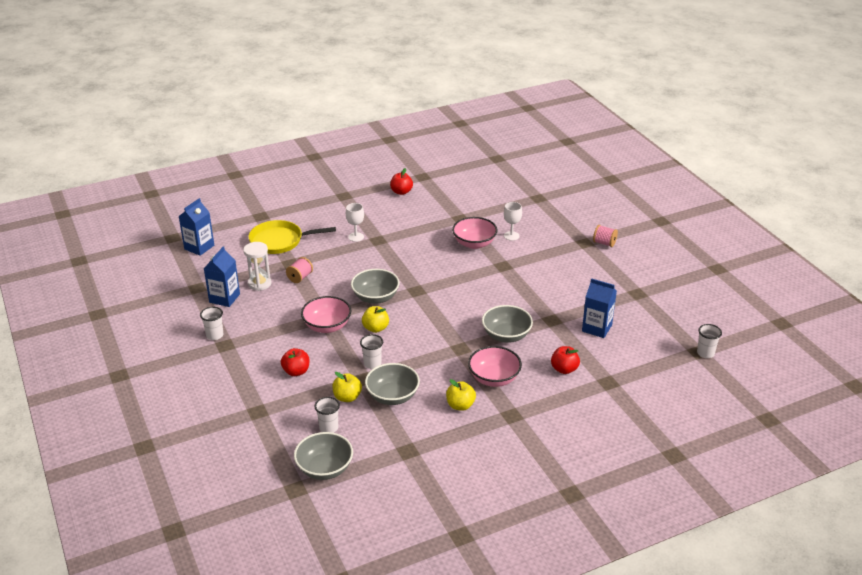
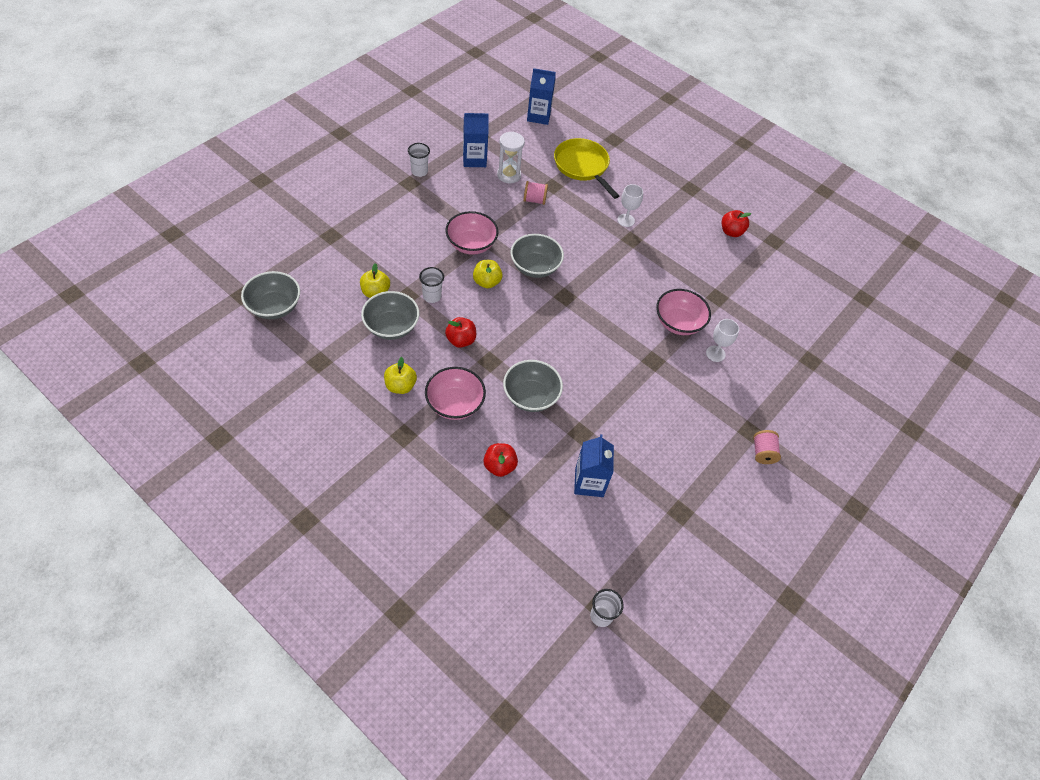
camera: 60 degrees right, 20 degrees up
(296, 371) = (395, 244): red apple -> red apple (461, 340)
(329, 428) = (328, 292): white cup -> none

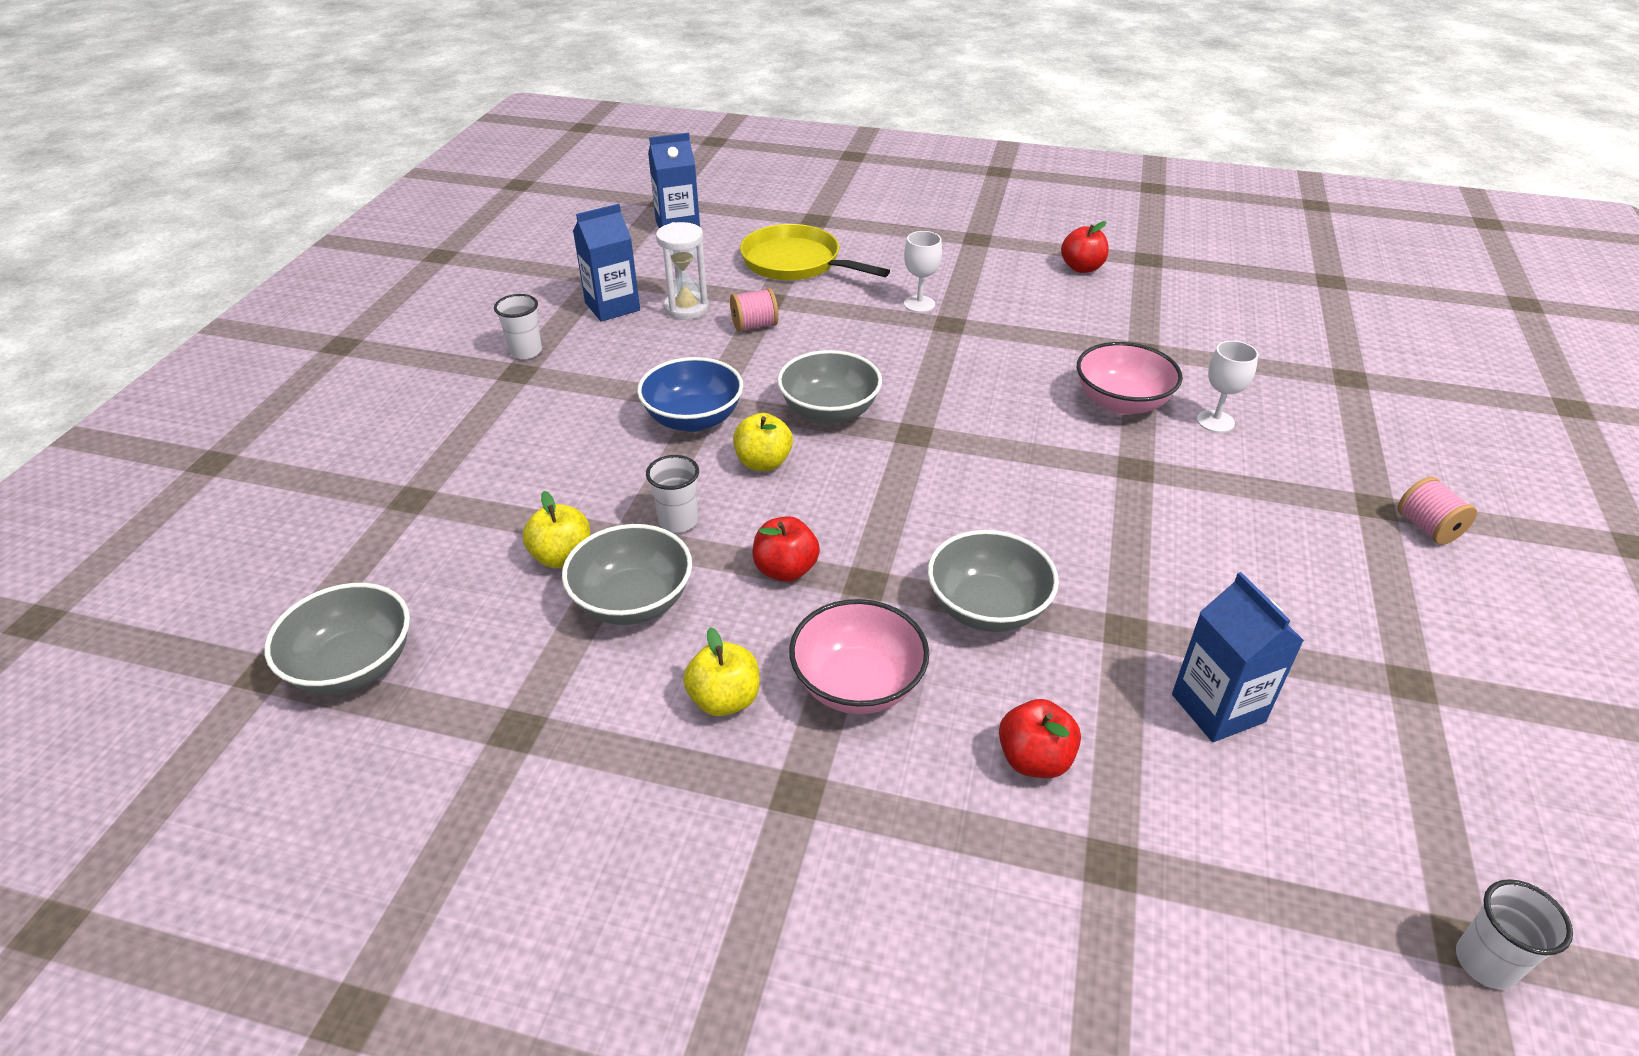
camera: 20 degrees left, 15 degrees down
(471, 244) = (693, 419): pink bowl -> blue bowl

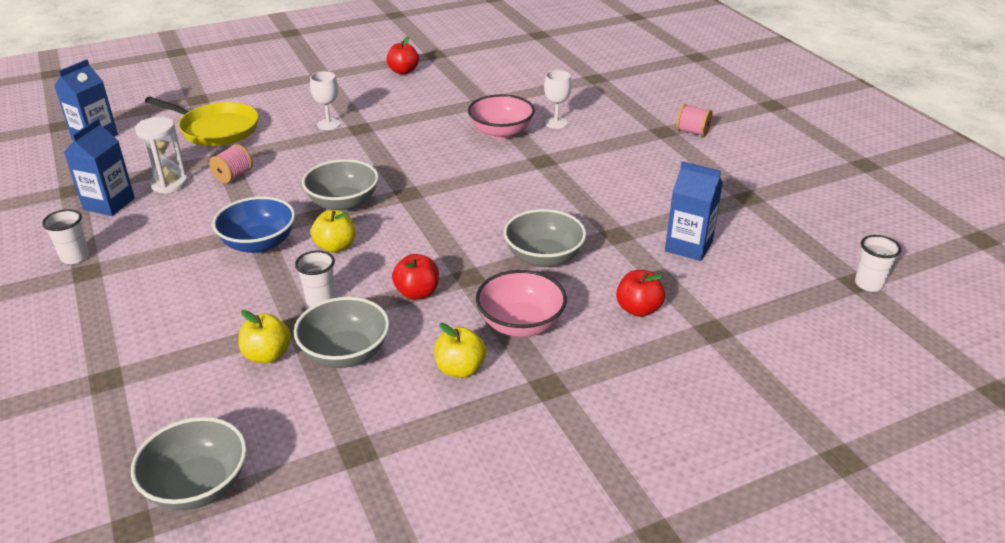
camera: 40 degrees left, 5 degrees down
(796, 263) = (216, 129): yellow pan -> yellow pan turned 150 degrees counterclockwise

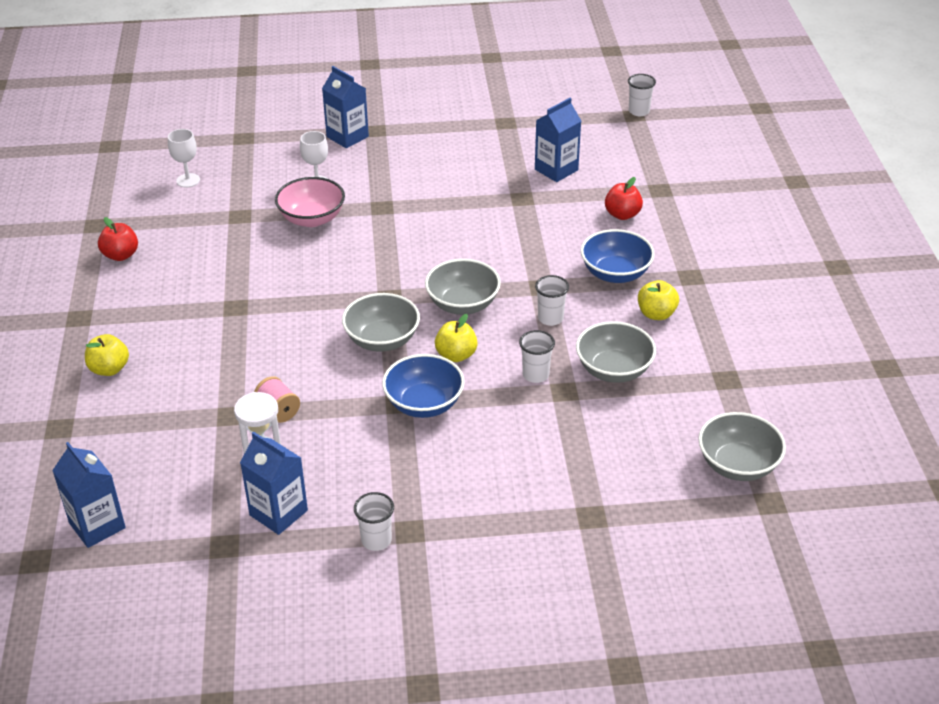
camera: 70 degrees left, 5 degrees up
(216, 129) = (156, 417): yellow pan -> none
(267, 355) = (598, 414): yellow apple -> yellow apple (109, 369)
(328, 124) = (209, 328): white goblet -> white goblet (188, 180)
(417, 293) = (550, 318): red apple -> white cup
(520, 324) = (615, 273): pink bowl -> blue bowl
(544, 257) = (534, 242): grey bowl -> grey bowl (463, 304)
(640, 121) = (347, 137): none -> blue carton
(692, 132) = (387, 116): pink spool -> none

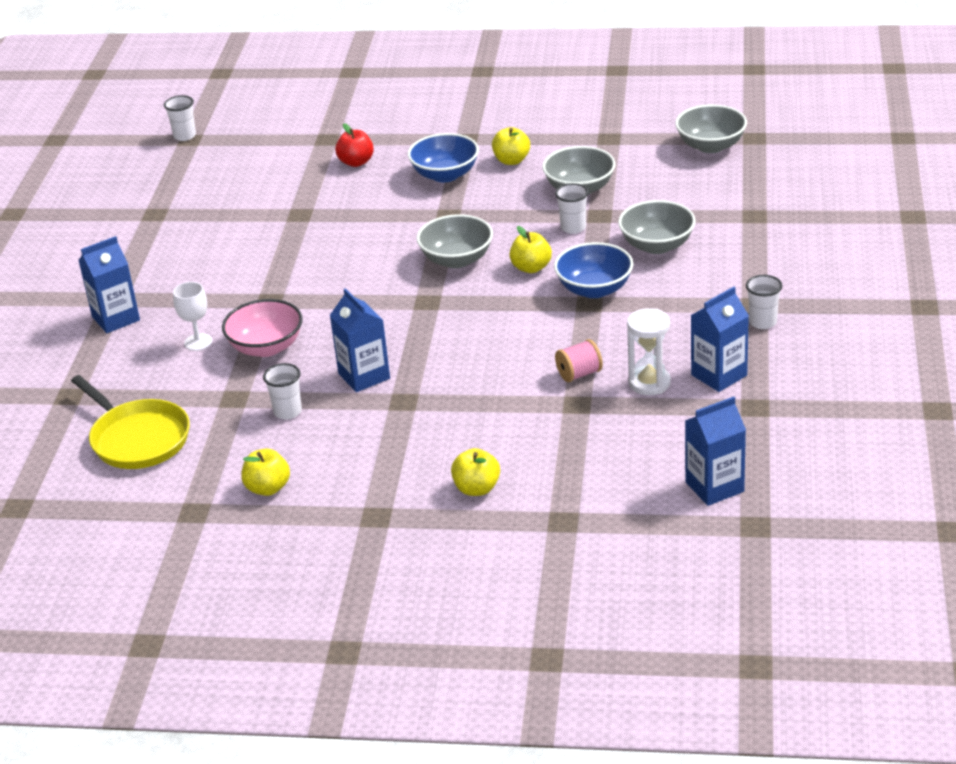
camera: 75 degrees left, 5 degrees down
(121, 255) = (268, 488): red apple -> yellow apple
(188, 180) = (137, 438): white goblet -> yellow pan
(382, 340) = (493, 309): grey bowl -> grey bowl (657, 245)
(550, 318) = (497, 214): white cup -> white cup (287, 412)
(556, 170) = (261, 191): blue carton -> blue carton (364, 376)

